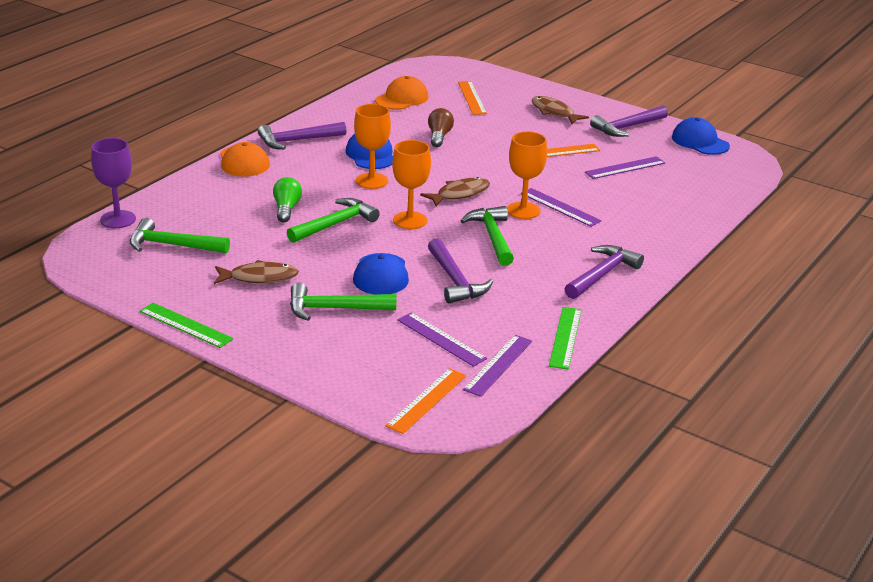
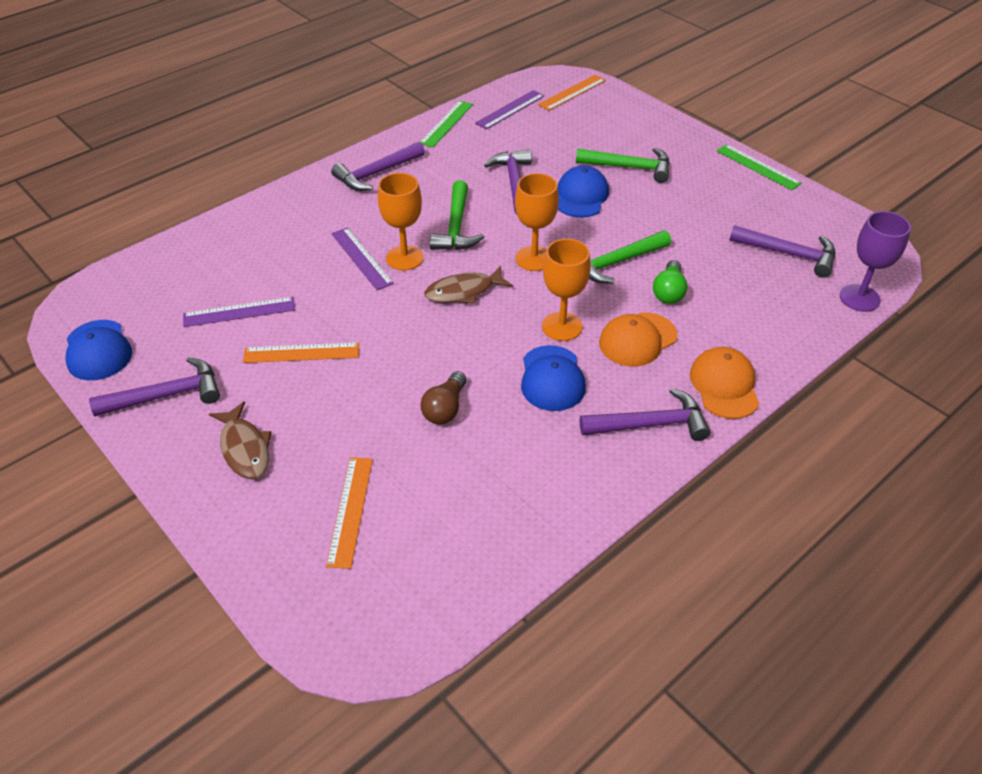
camera: 165 degrees left, 15 degrees up
(172, 245) = (789, 254): green hammer -> purple hammer
(259, 277) = (696, 206): brown fish -> none
(402, 98) = (467, 524): orange cap -> orange cap (637, 340)
(441, 339) = (546, 133): purple ruler -> none

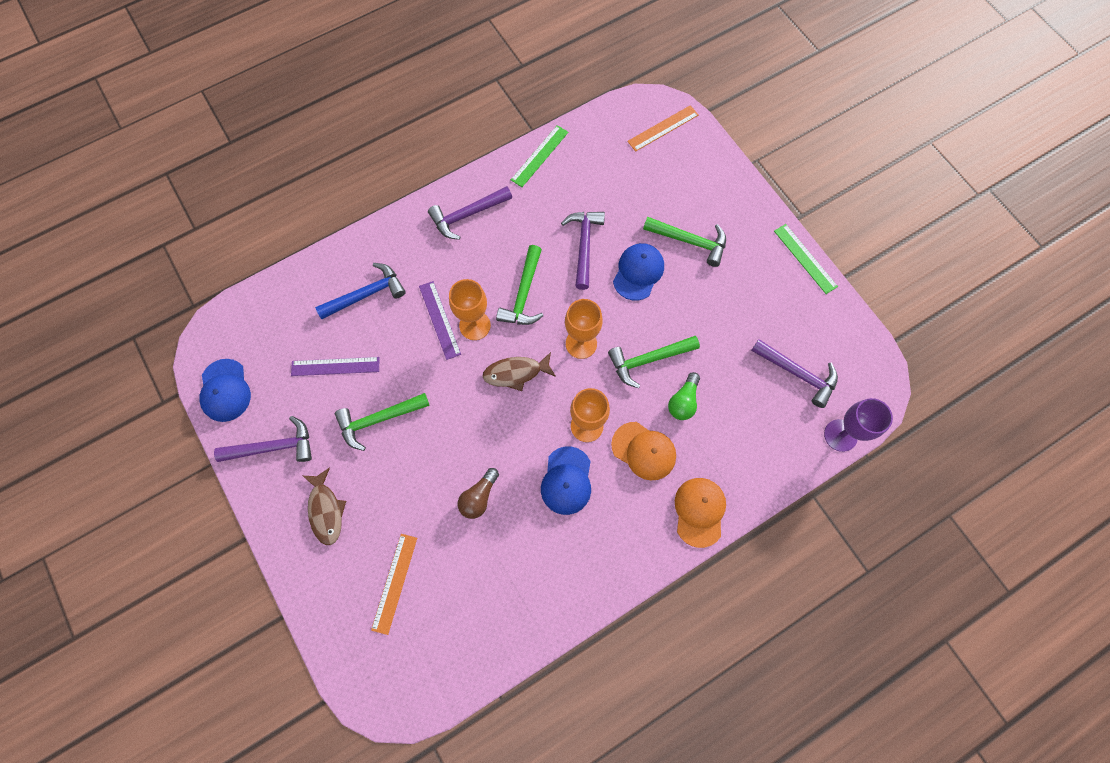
camera: 10 degrees right, 25 degrees up
(269, 247) = (366, 294): none -> blue hammer
(301, 353) = (378, 420): orange ruler -> green hammer
(510, 109) = (600, 144): purple ruler -> none
(637, 340) = (644, 451): orange cap -> orange cap turned 120 degrees counterclockwise
(651, 424) = (631, 541): purple hammer -> none

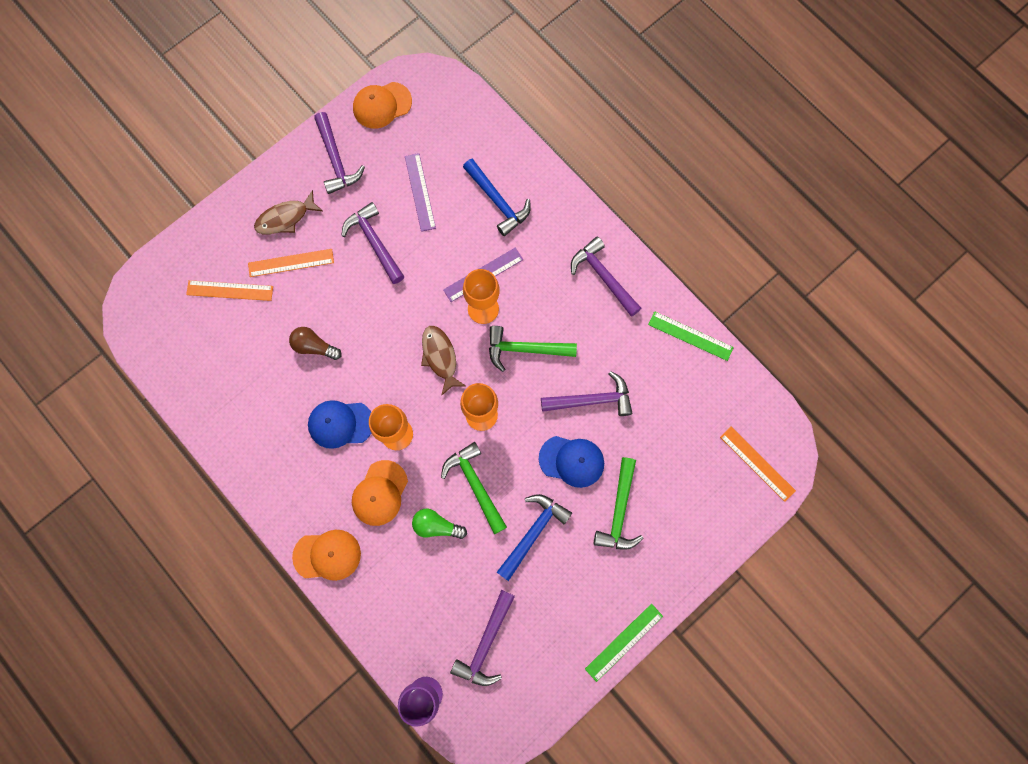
camera: 80 degrees right, 5 degrees up
(225, 390) = (382, 105): blue cap -> orange cap
(378, 420) = (374, 242): green hammer -> purple hammer
(379, 511) = (291, 262): none -> orange ruler
(700, 316) = (533, 532): none -> blue hammer

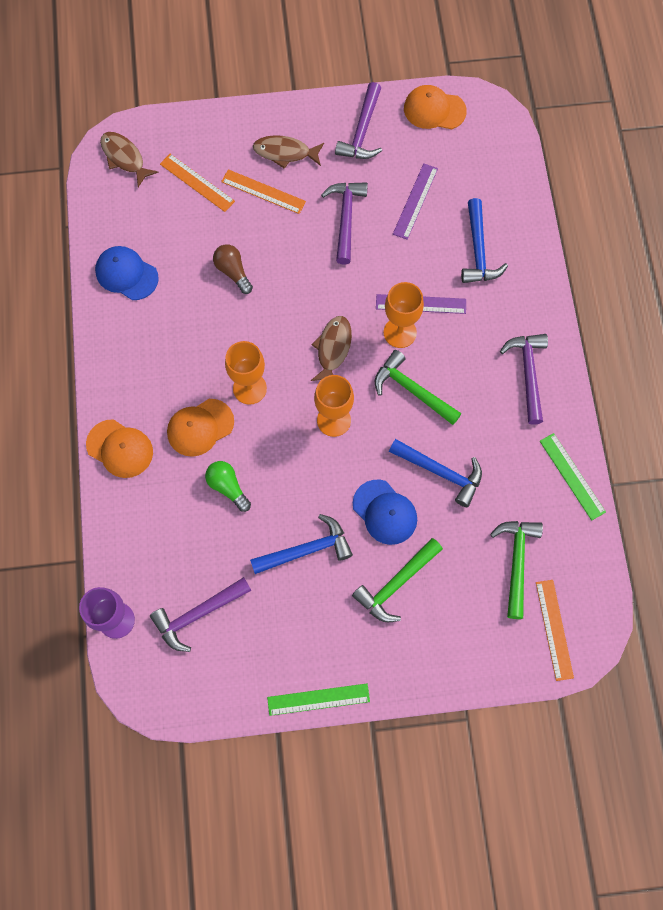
camera: 35 degrees right, 5 degrees down
(152, 308) = (124, 158): none -> brown fish
(340, 424) = (209, 349): blue cap -> blue cap (126, 274)
(475, 484) = (285, 475): green hammer -> green hammer (516, 562)
(592, 400) = (441, 472): purple hammer -> blue hammer

